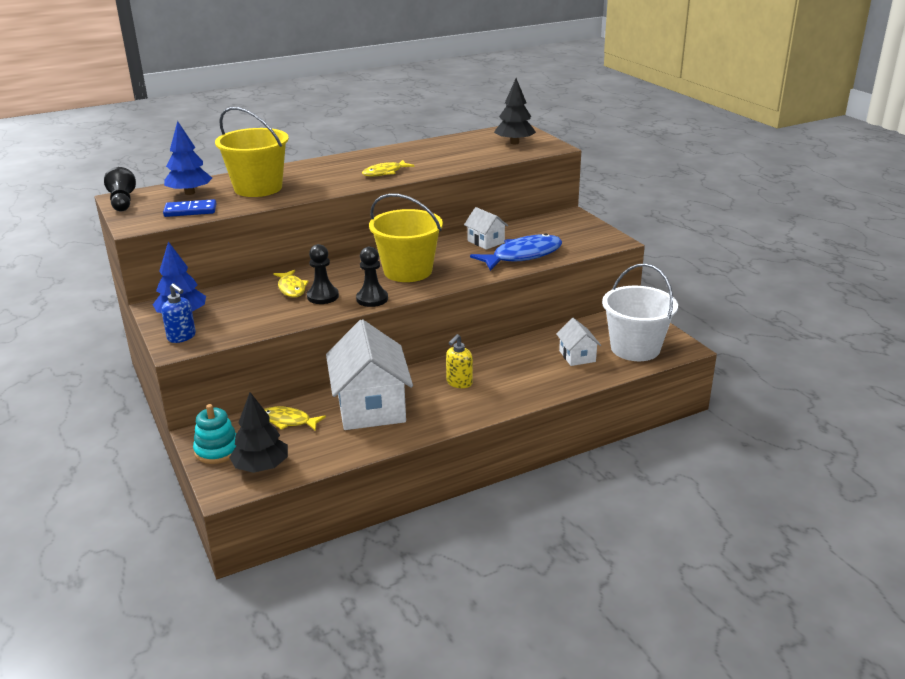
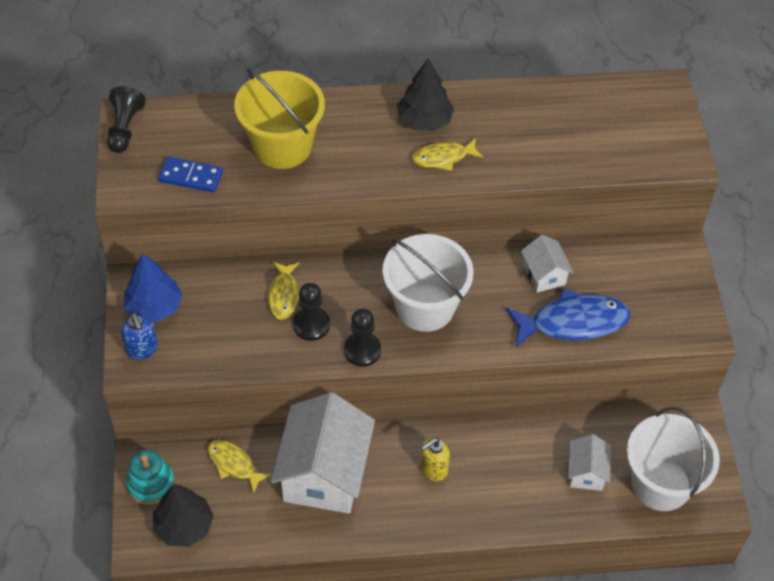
camera: 20 degrees right, 25 degrees up
(190, 193) = (203, 131): blue tree -> none
(408, 271) = (425, 307): yellow bucket -> white bucket
(514, 143) = (641, 130): black tree -> black tree (424, 121)

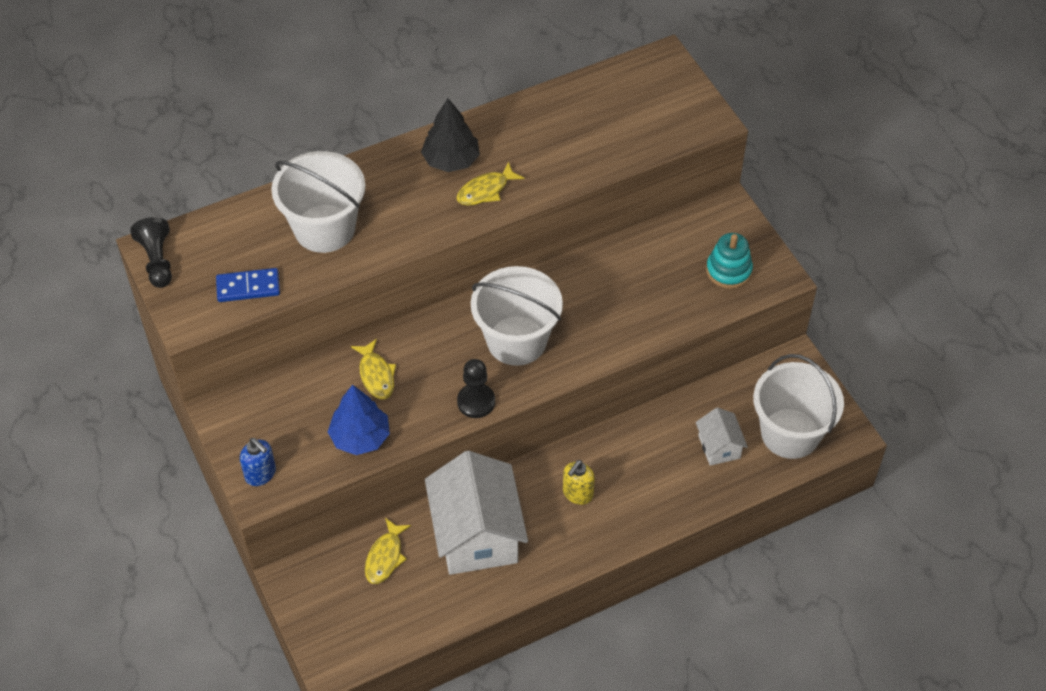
camera: 20 degrees left, 0 degrees up
(151, 484) = (312, 604): turquoise stacking toy -> turquoise stacking toy (728, 270)
(154, 307) = (252, 429): blue tree -> blue tree (360, 437)
(184, 526) = (364, 632): black tree -> none
(234, 464) = (385, 557): yellow fish -> yellow fish turned 90 degrees counterclockwise
(282, 146) = (324, 228): yellow bucket -> white bucket
(311, 325) = (416, 394): black pawn -> none
(544, 275) = (614, 273): white house -> none
(573, 322) = (661, 309): blue fish -> none

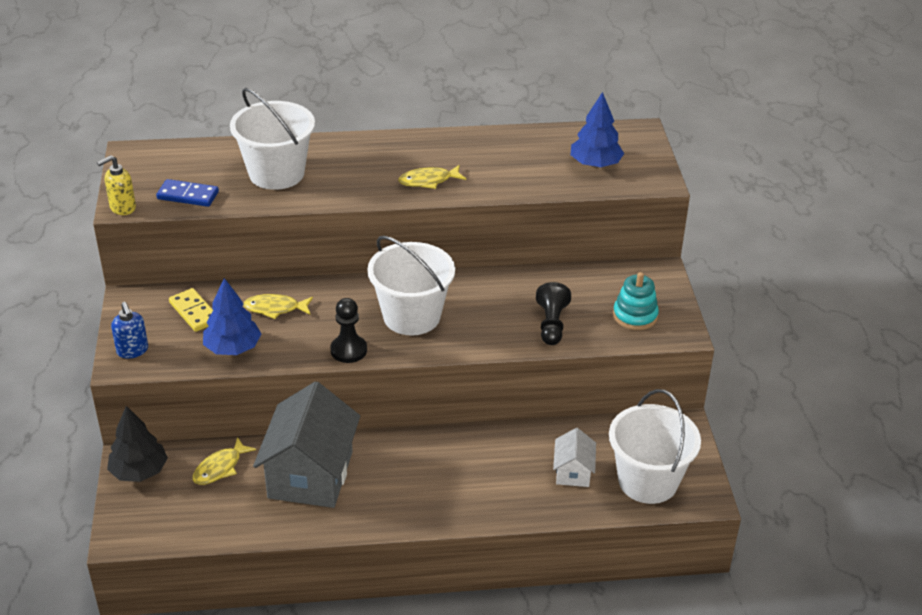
camera: 20 degrees right, 15 degrees down
(157, 260) = (129, 161): black pawn -> black pawn (551, 324)
(296, 406) = (194, 312): none -> yellow domino
(376, 375) = (275, 308): yellow fish -> yellow fish turned 90 degrees clockwise
(451, 160) = (412, 155): black tree -> black tree (139, 471)
(476, 534) = (310, 475): white house -> grey house
(577, 493) = (420, 470): yellow soap dispenser -> yellow soap dispenser (122, 208)
(640, 117) = (595, 164): none -> blue tree

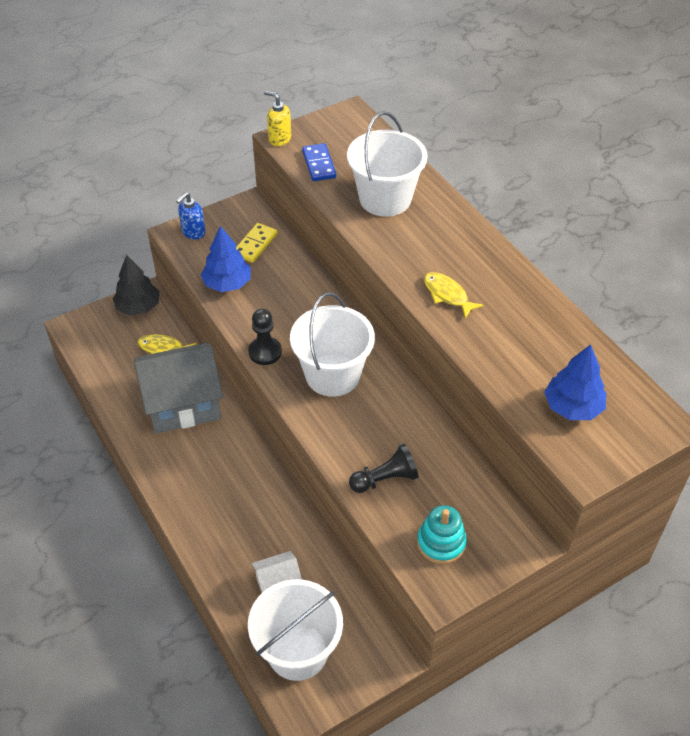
camera: 65 degrees right, 10 degrees up
(275, 308) = (288, 287): yellow fish -> none

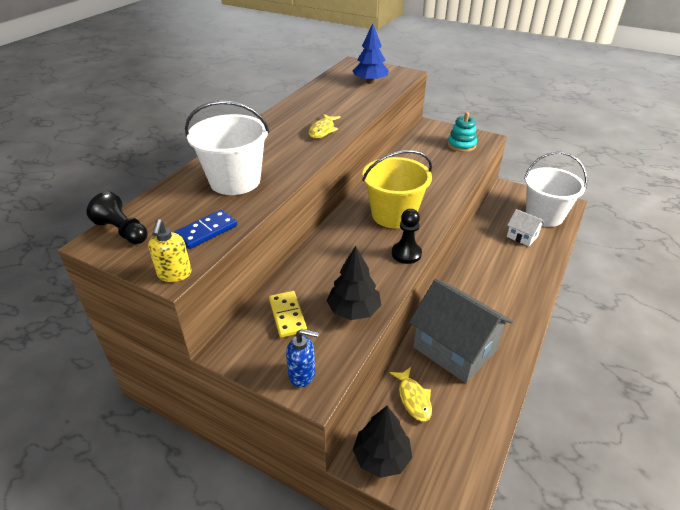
camera: 120 degrees left, 10 degrees down
(227, 283) = (353, 310): blue tree -> black tree
(255, 244) = (287, 315): yellow domino -> yellow domino turned 75 degrees clockwise
(332, 375) = (393, 215): white bucket -> yellow bucket
(385, 479) = (446, 171): black pawn -> black pawn (122, 231)

